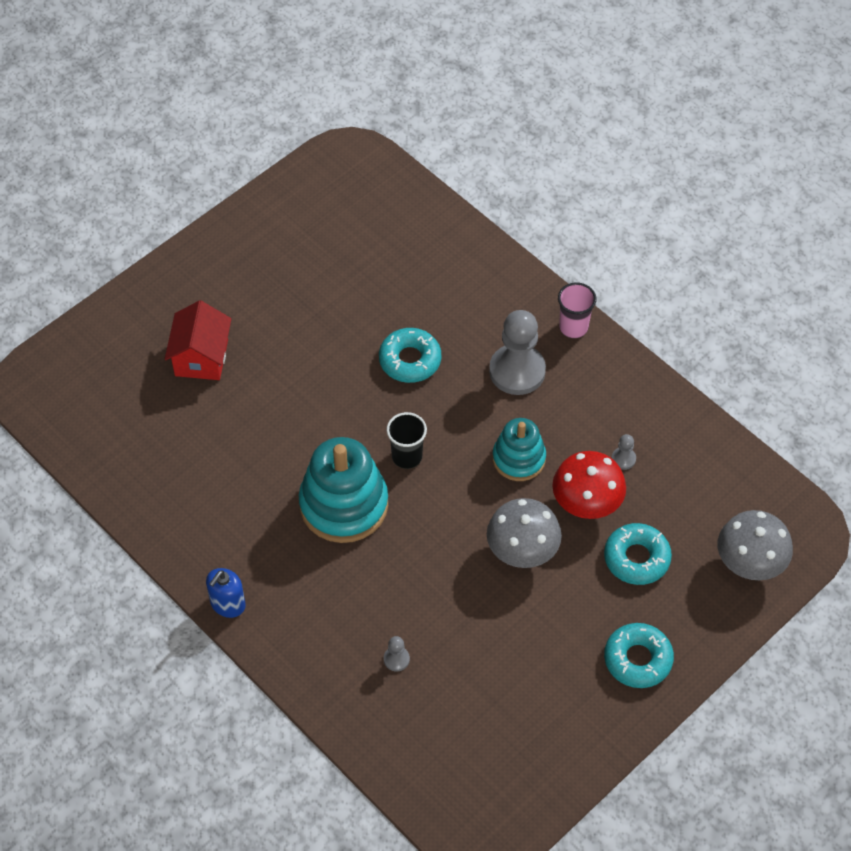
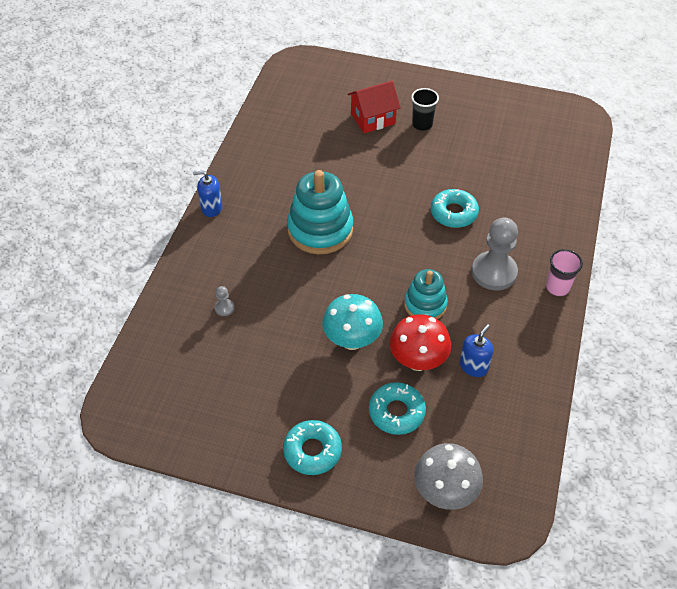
camera: 60 degrees right, 5 degrees down
(407, 457) = (379, 244): black cup -> black cup (422, 125)
(522, 553) = (352, 340): grey mushroom -> turquoise mushroom
(623, 459) = (473, 366): grey pawn -> blue soap dispenser

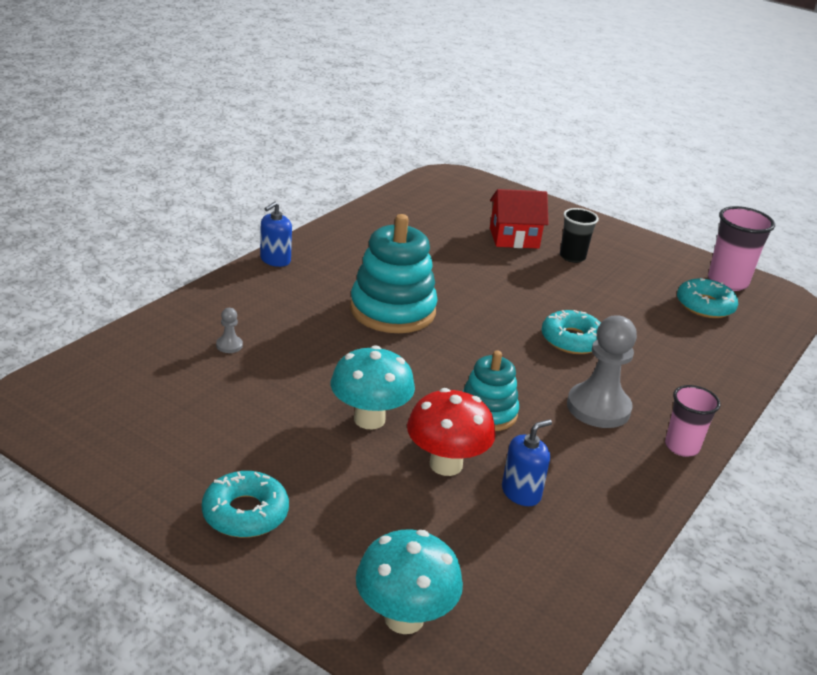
camera: 15 degrees right, 20 degrees down
(211, 208) = (275, 260): blue soap dispenser -> blue soap dispenser turned 75 degrees counterclockwise
(396, 412) = (385, 508): turquoise donut -> turquoise donut (705, 306)
(445, 492) = (404, 618): grey mushroom -> turquoise mushroom
(537, 112) = (727, 282): none -> pink cup

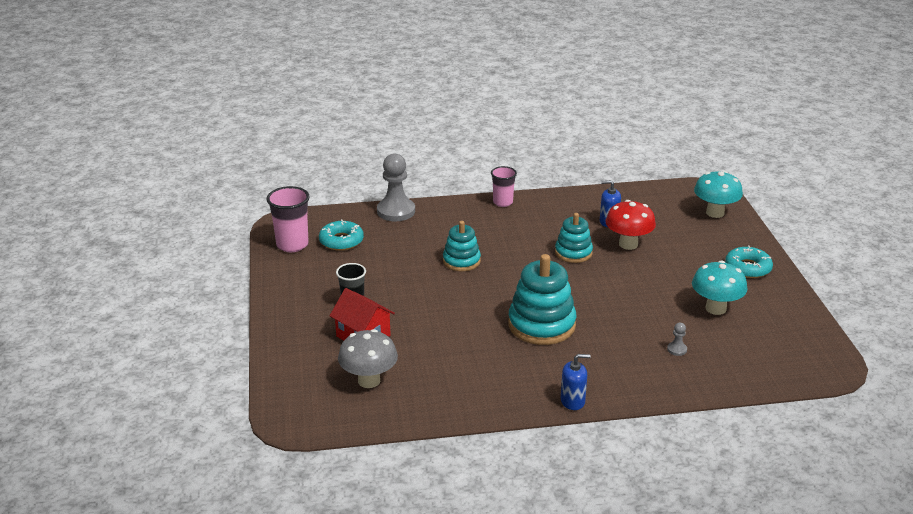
camera: 130 degrees left, 0 degrees up
(369, 419) = (640, 276): turquoise mushroom -> turquoise mushroom (715, 308)
(450, 213) = (369, 381): none -> grey mushroom
(572, 340) = (461, 261): turquoise donut -> turquoise stacking toy
(598, 408) = (512, 230): grey pawn -> grey pawn (396, 211)

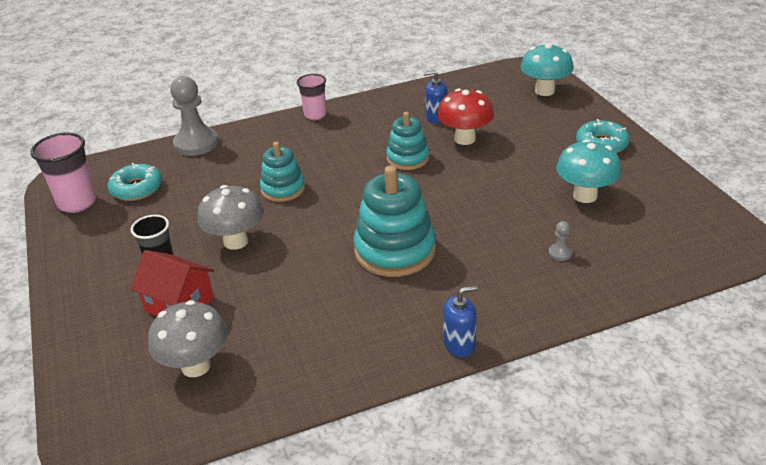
camera: 10 degrees left, 5 degrees up
(415, 296) = (236, 241): none -> grey mushroom

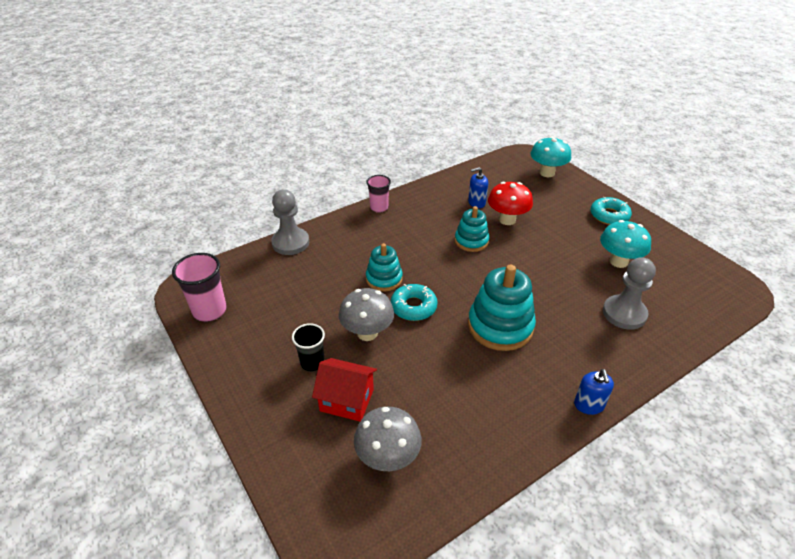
camera: 15 degrees left, 5 degrees up
(136, 188) = (257, 291): turquoise donut -> turquoise donut (413, 307)
(459, 344) = (589, 405): blue soap dispenser -> blue soap dispenser turned 120 degrees clockwise
(560, 253) = (624, 313): grey pawn -> grey pawn, size x2.36

